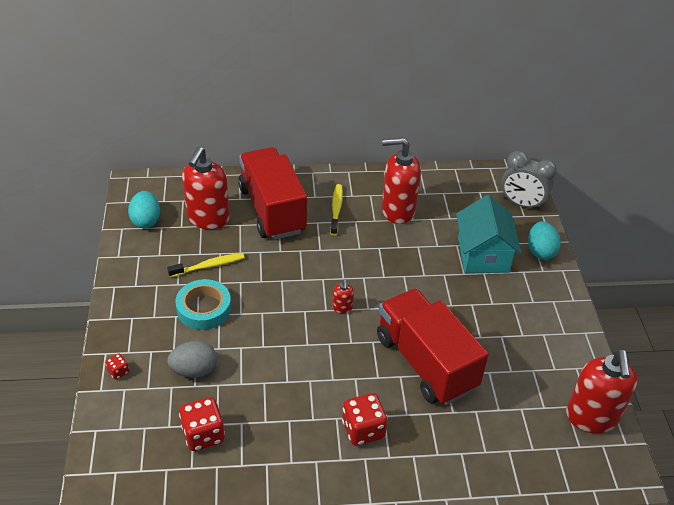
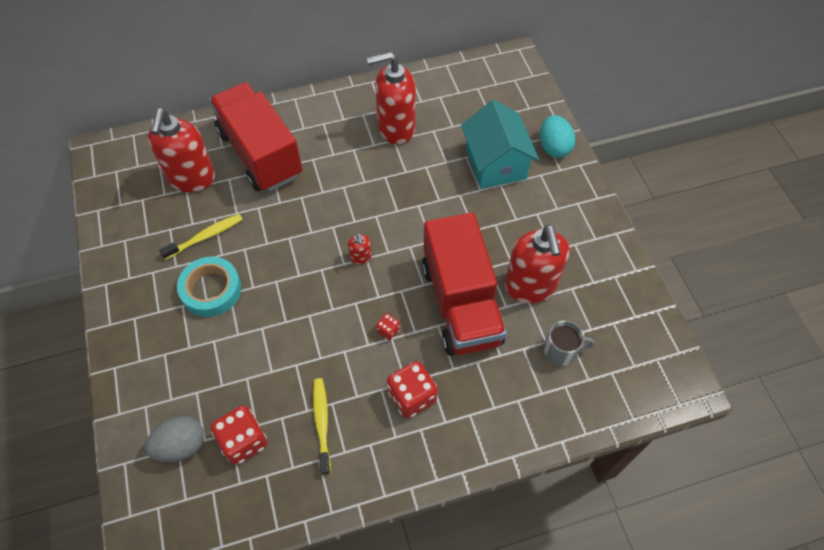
camera: 10 degrees left, 15 degrees up
(118, 371) = (133, 387): red dice -> red dice (388, 331)
(146, 220) = (123, 195): turquoise egg -> none
(194, 370) = (217, 367): grey egg -> grey egg (181, 445)
(336, 209) = (330, 139): yellow toothbrush -> yellow toothbrush (322, 423)
(425, 362) = (461, 303): red truck -> red truck turned 150 degrees counterclockwise
(511, 420) = (561, 351): none -> grey mug
(521, 204) = (524, 94): grey clock -> none
(591, 417) = (640, 330): red soap dispenser -> red soap dispenser (530, 286)

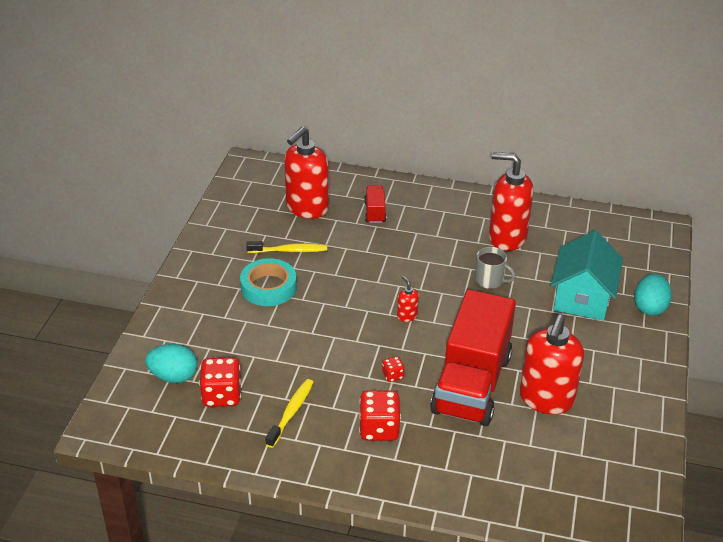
camera: 30 degrees right, 20 degrees down
(181, 445) = (173, 376): grey egg -> turquoise egg
(260, 154) = (375, 212): red truck -> red truck, size x0.41
(360, 257) = (407, 316): red soap dispenser -> red soap dispenser turned 135 degrees clockwise
(561, 351) = (539, 458): grey mug -> grey mug (490, 280)

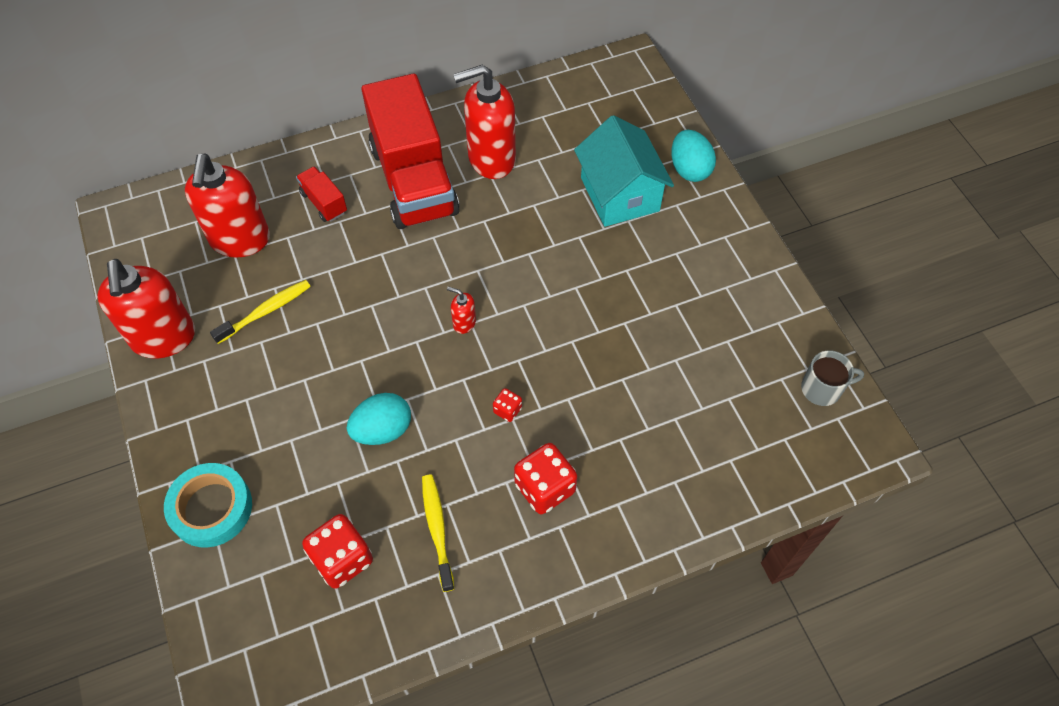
camera: 35 degrees left, 20 degrees up
(173, 376) = (265, 571): turquoise egg -> turquoise egg (383, 430)
(268, 287) = (281, 377): turquoise tape -> turquoise tape (211, 508)
(471, 384) = (593, 370): red truck -> red truck (414, 180)
(490, 280) = (514, 225): grey mug -> grey mug (822, 389)
(546, 399) = (677, 342): red soap dispenser -> red soap dispenser (164, 338)

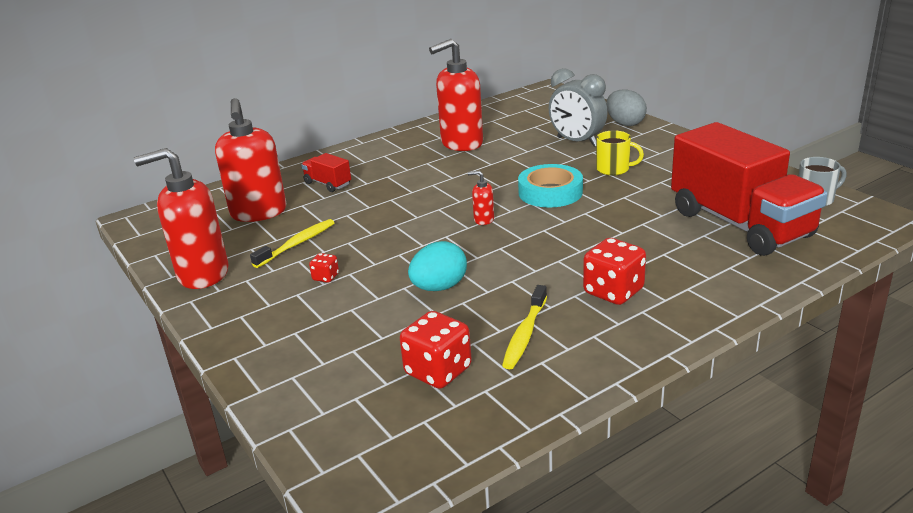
camera: 10 degrees left, 30 degrees down
(164, 338) = (202, 274): red soap dispenser -> red soap dispenser turned 105 degrees clockwise
(211, 508) = (285, 365): turquoise tape -> turquoise tape (550, 192)
(414, 180) = (401, 162): red truck -> red truck (740, 224)
(437, 529) = (524, 334): yellow toothbrush -> yellow toothbrush turned 135 degrees counterclockwise
(507, 410) = (550, 256): red dice -> red dice (325, 277)
(619, 194) = (577, 142): turquoise house -> grey clock
(636, 264) = (613, 169): none -> yellow mug
(689, 169) = (625, 123): turquoise egg -> grey egg

